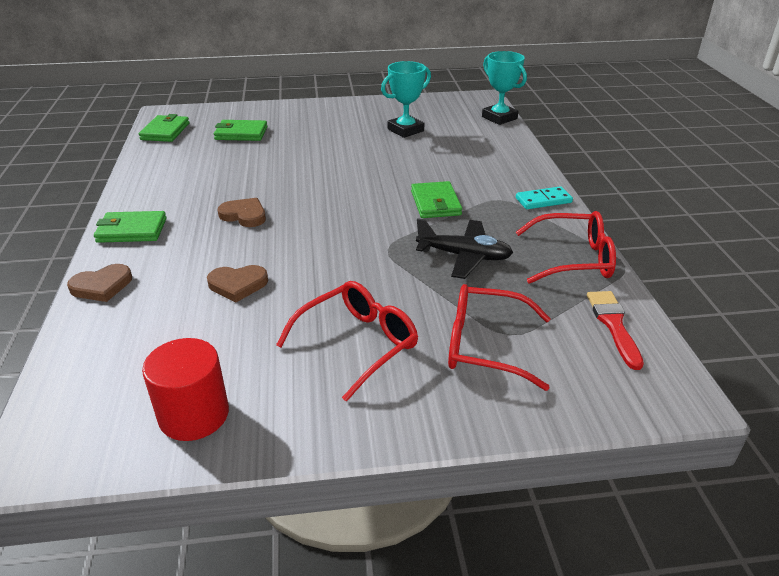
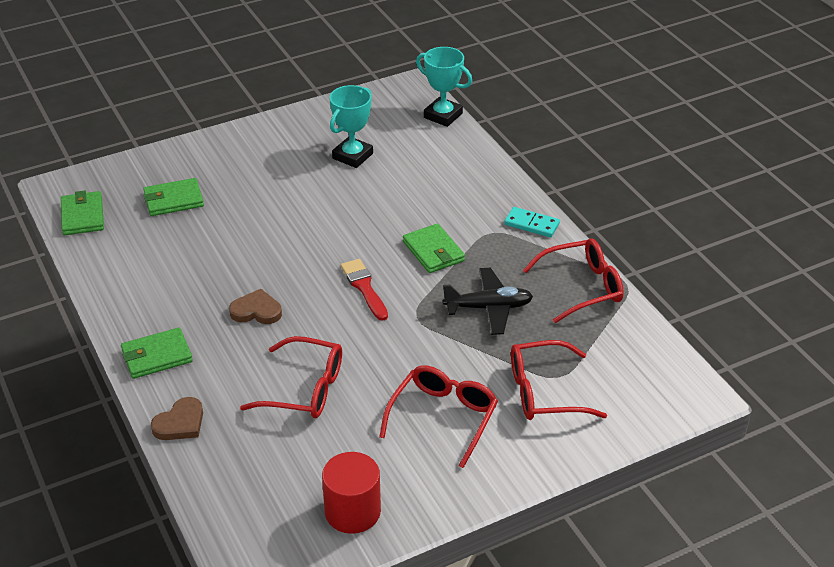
camera: 20 degrees left, 5 degrees up
(238, 285) = (305, 389): brown heart -> red glasses
(543, 200) = (531, 224): turquoise domino -> turquoise domino turned 60 degrees clockwise
(613, 325) = (635, 346): red brush -> red brush (364, 287)

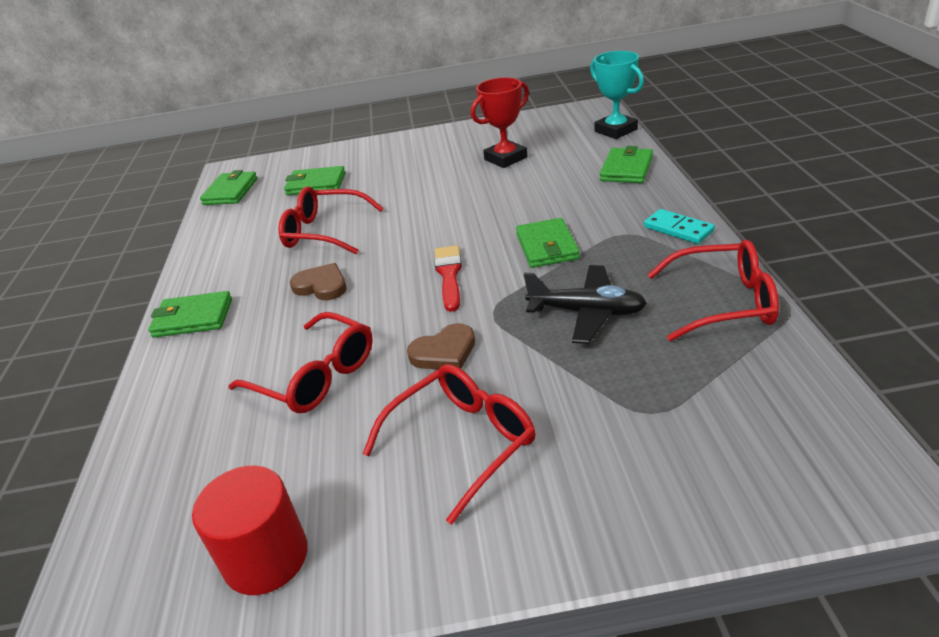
camera: 25 degrees right, 5 degrees down
(180, 423) = (158, 393): brown heart -> brown heart (444, 352)
(352, 156) = (505, 158): turquoise trophy -> red trophy
(469, 162) = (626, 169): none -> green wallet
(544, 392) = (621, 431): red glasses -> red glasses (324, 232)

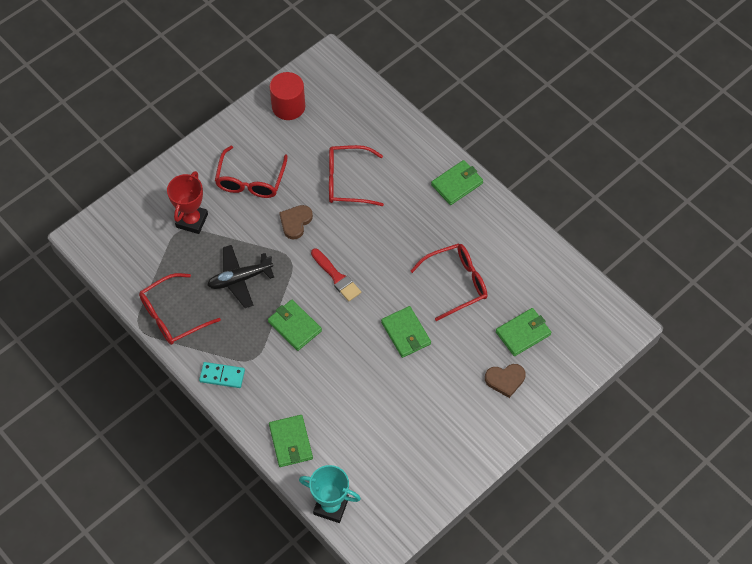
camera: 140 degrees right, 25 degrees up
(230, 191) = (585, 298): green wallet -> green wallet (406, 333)
(321, 286) = (406, 237): brown heart -> brown heart (505, 380)
(505, 158) = (396, 425): red trophy -> red trophy (192, 220)

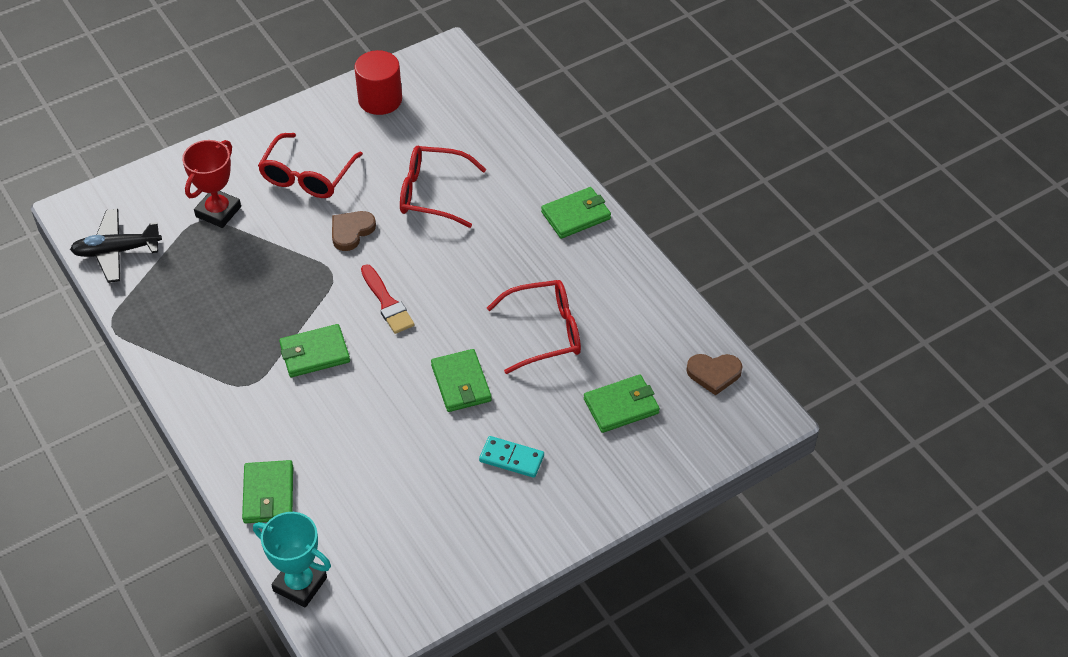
camera: 10 degrees right, 10 degrees down
(172, 316) = (159, 318): red glasses -> none
(222, 376) = (201, 399): turquoise domino -> turquoise domino (511, 458)
(240, 279) = (259, 287): black plane -> black plane (117, 251)
(294, 326) = (314, 353): green wallet -> green wallet turned 75 degrees counterclockwise
(505, 380) = (582, 460): brown heart -> brown heart (714, 374)

